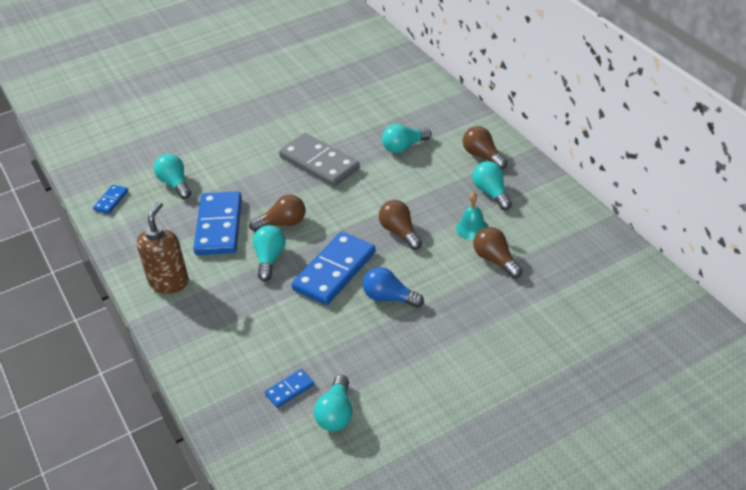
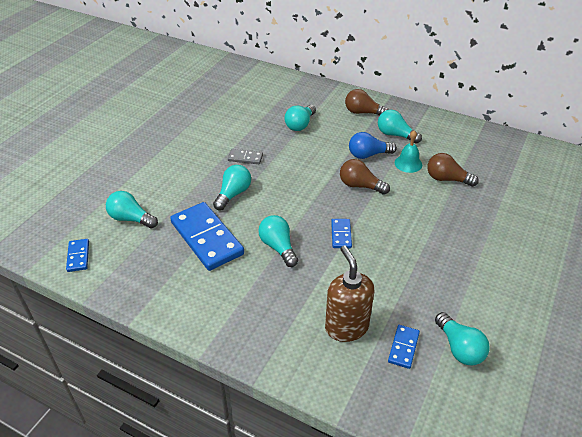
camera: 35 degrees left, 0 degrees up
(169, 282) = (205, 305): brown soap dispenser -> brown soap dispenser (346, 327)
(276, 194) = (233, 194): none -> turquoise light bulb
(282, 223) = (261, 215): brown light bulb -> none
(319, 163) = (245, 158): grey domino -> grey domino, size x0.47
(334, 271) = (341, 235): blue domino -> blue domino, size x0.47
(389, 298) = (403, 237): blue light bulb -> blue light bulb (368, 155)

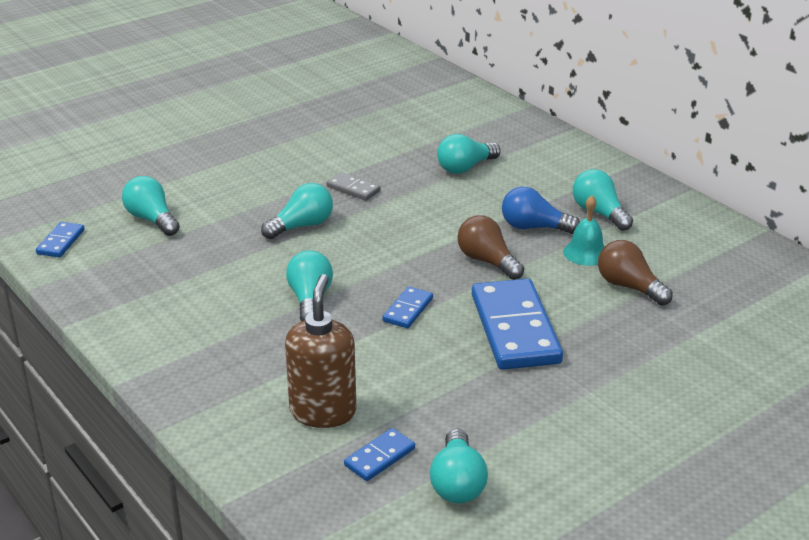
camera: 25 degrees right, 10 degrees down
(207, 238) = (227, 265): blue domino -> blue domino (515, 329)
(363, 112) = (574, 174): brown light bulb -> none

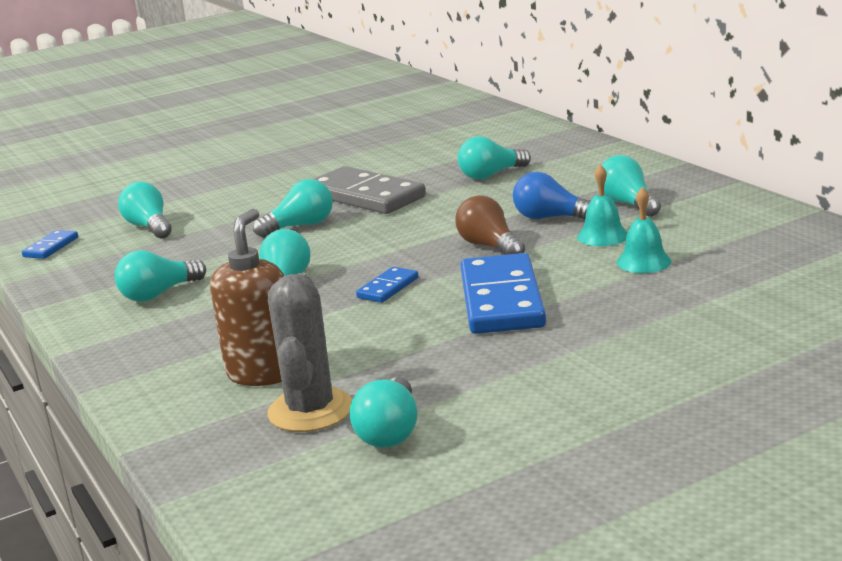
camera: 10 degrees right, 10 degrees down
(191, 309) = (158, 294): none -> turquoise light bulb
(353, 189) = (365, 196): grey domino -> grey domino, size x2.14
(380, 457) = (310, 410): blue domino -> grey cactus
(629, 287) = (643, 262): brown light bulb -> turquoise bell

